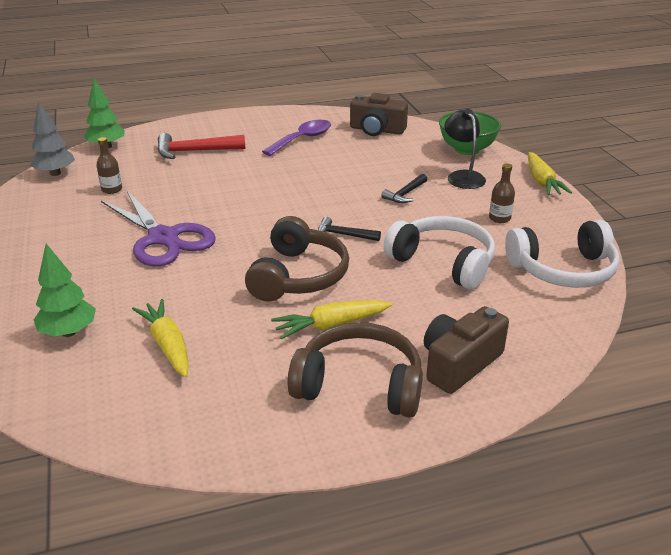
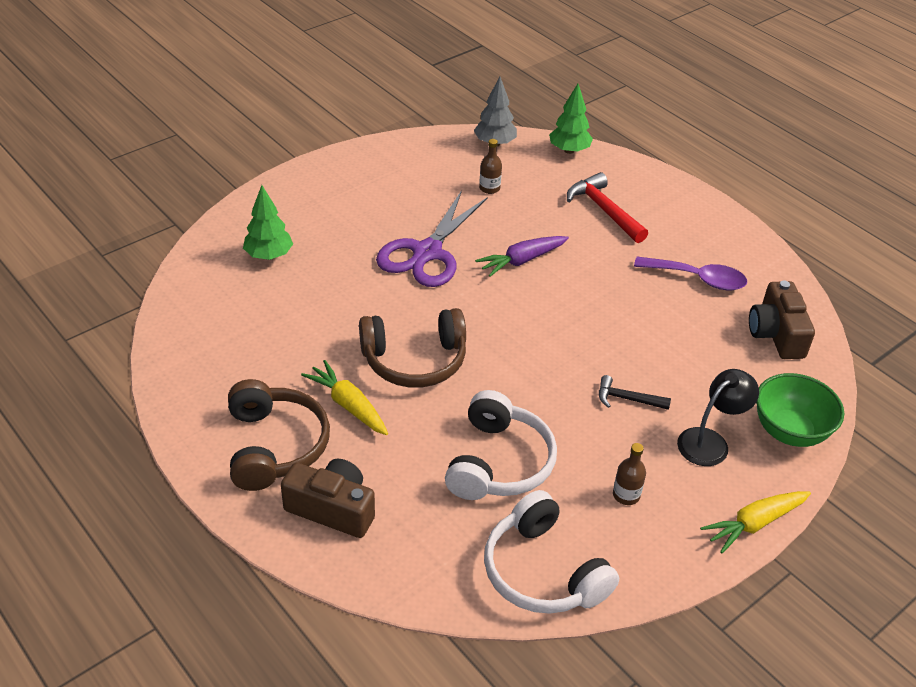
camera: 65 degrees right, 10 degrees up
(167, 345) = (277, 314): yellow carrot -> none
(218, 197) = (521, 260): none -> purple carrot
(343, 235) = (507, 372): black hammer -> none

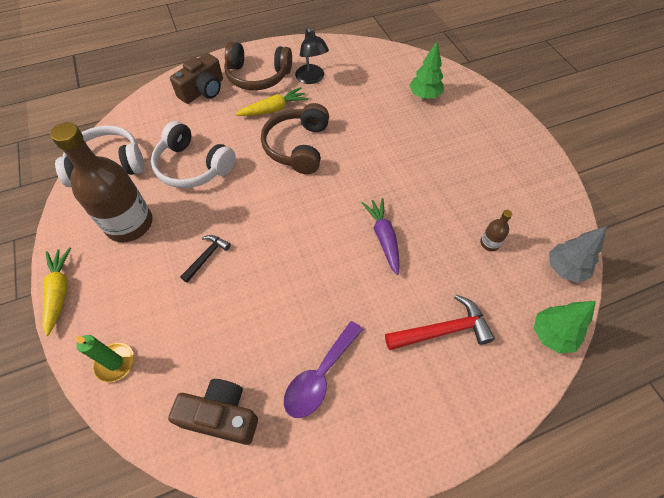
camera: 110 degrees right, 15 degrees up
(427, 252) = (408, 179): purple scissors -> none
(626, 495) = (129, 224): brown bottle -> brown bottle, size x2.47
(710, 441) = (140, 296): black lamp -> black lamp (312, 78)
(789, 431) = (115, 363): green bowl -> green candle

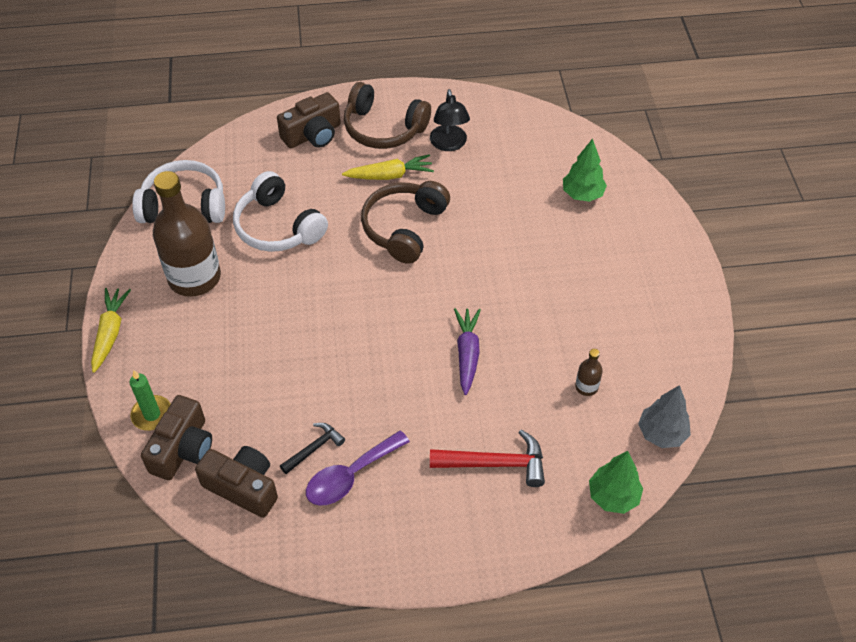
camera: 15 degrees right, 5 degrees down
(153, 390) = (183, 449): none -> brown camera
(207, 257) = (268, 331): black hammer -> black hammer (314, 448)

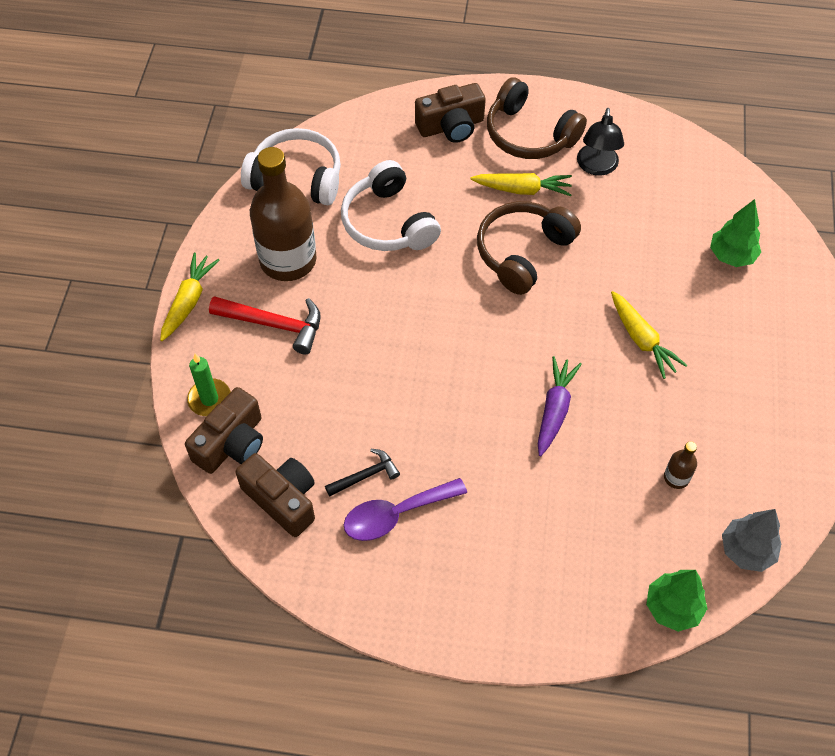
camera: 15 degrees right, 5 degrees up
(495, 464) = (552, 539): red hammer -> red hammer (274, 325)
(526, 279) = (641, 340): none -> yellow carrot

